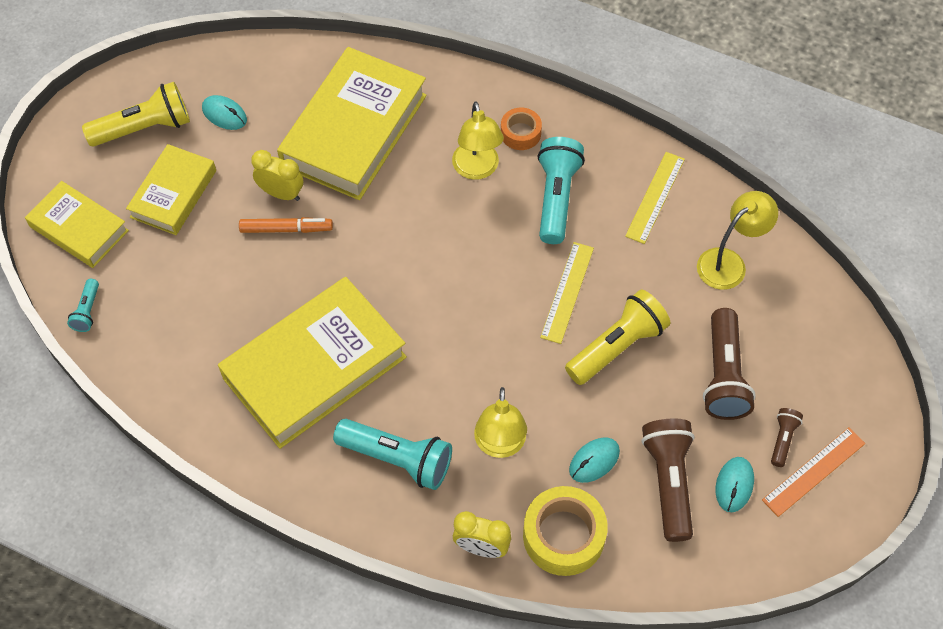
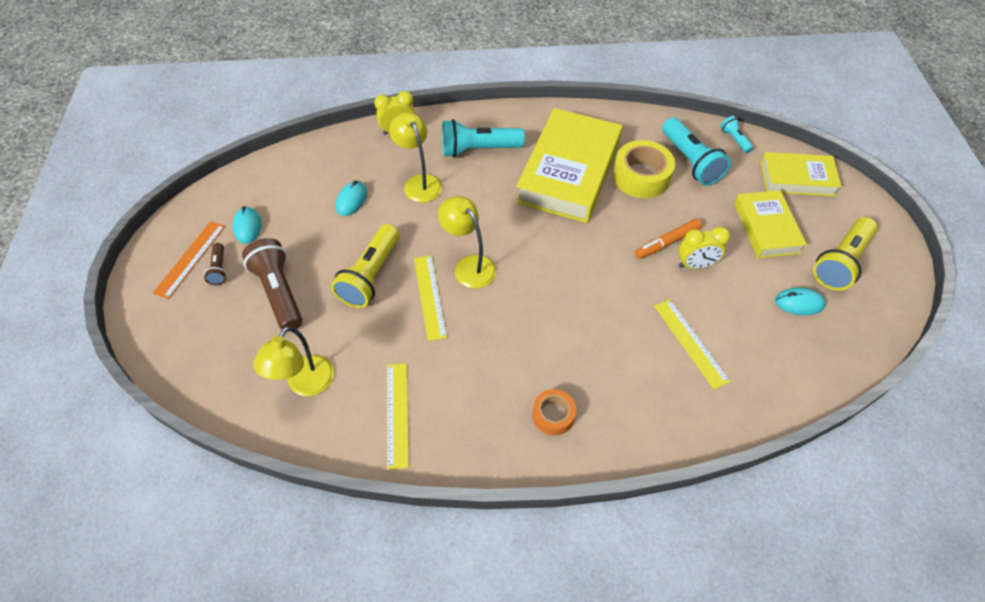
camera: 150 degrees right, 5 degrees down
(354, 130) = (691, 342): yellow book -> yellow ruler
(477, 169) = (566, 360): yellow lamp -> yellow lamp (469, 265)
(556, 198) = (483, 369): turquoise flashlight -> turquoise flashlight (690, 161)
(563, 536) = (351, 156): yellow tape -> yellow tape (641, 176)
(668, 482) = (295, 209): brown flashlight -> none

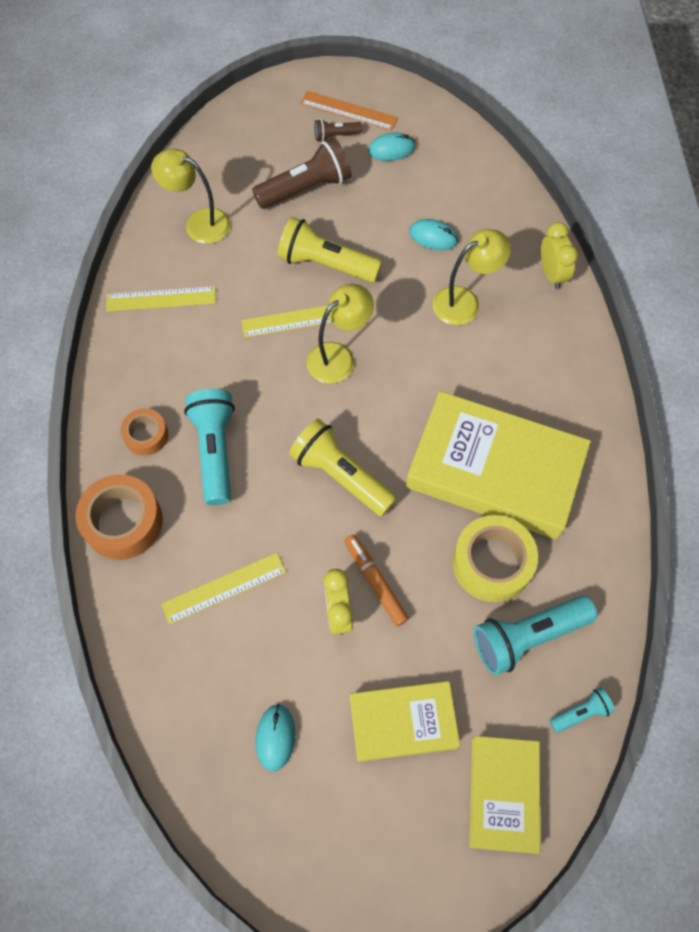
camera: 90 degrees right, 10 degrees up
(478, 150) = (527, 364): turquoise flashlight -> turquoise flashlight (215, 451)
(643, 427) = (123, 522): none -> orange tape
(840, 262) = (342, 817): yellow flashlight -> yellow flashlight (341, 475)

